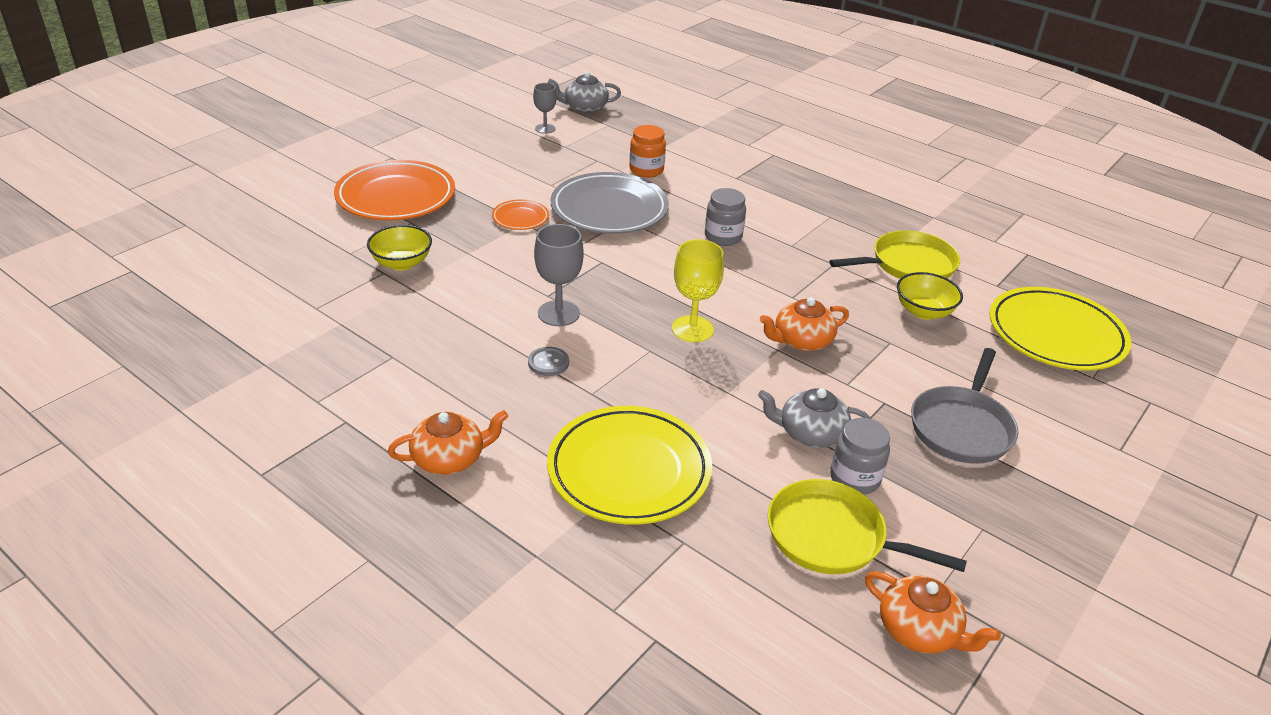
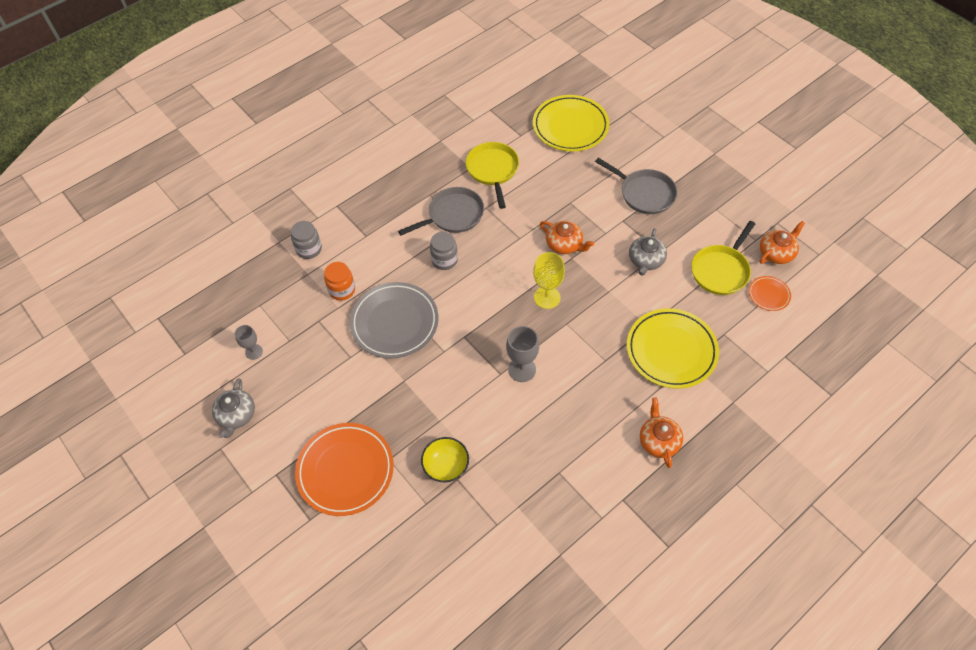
camera: 75 degrees left, 20 degrees up
(520, 218) = (396, 382): orange plate -> orange plate (768, 295)
(548, 363) = (573, 380): grey button -> none
(584, 107) = (222, 318): grey teapot -> grey teapot (236, 415)
(801, 341) = (564, 244): orange teapot -> orange teapot turned 45 degrees counterclockwise
(804, 237) = (453, 215): none -> grey pan
(854, 478) = (680, 250): grey jar -> grey jar (309, 249)
(923, 311) = (542, 178): yellow bowl -> none

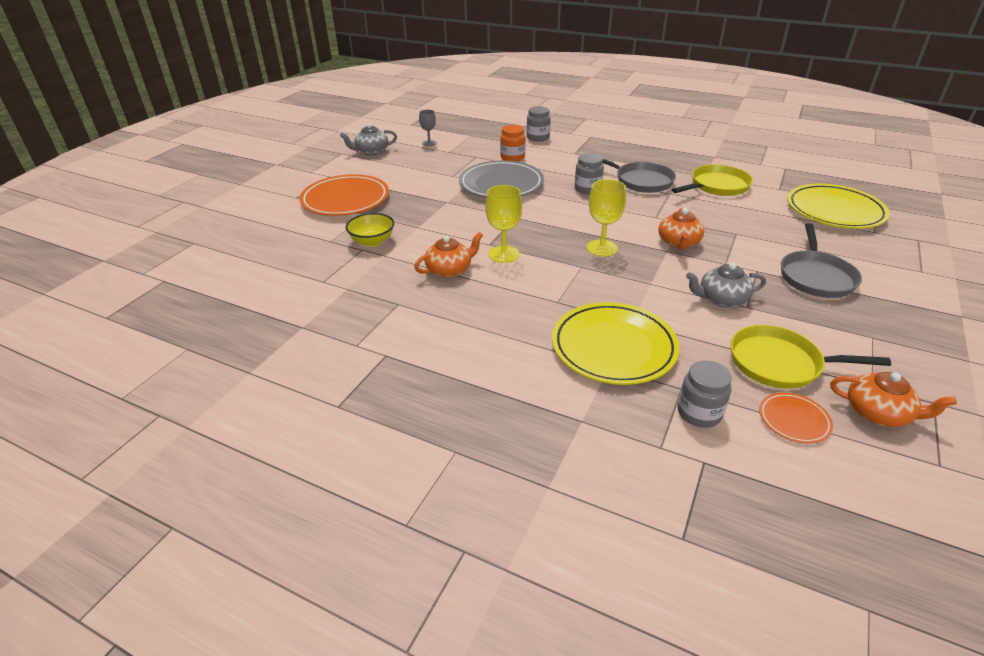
camera: 65 degrees right, 20 degrees down
(522, 369) = (503, 254): grey goblet -> yellow goblet
(658, 440) = (479, 365): orange teapot -> orange teapot (449, 270)
(747, 337) = (699, 413): none -> grey jar

